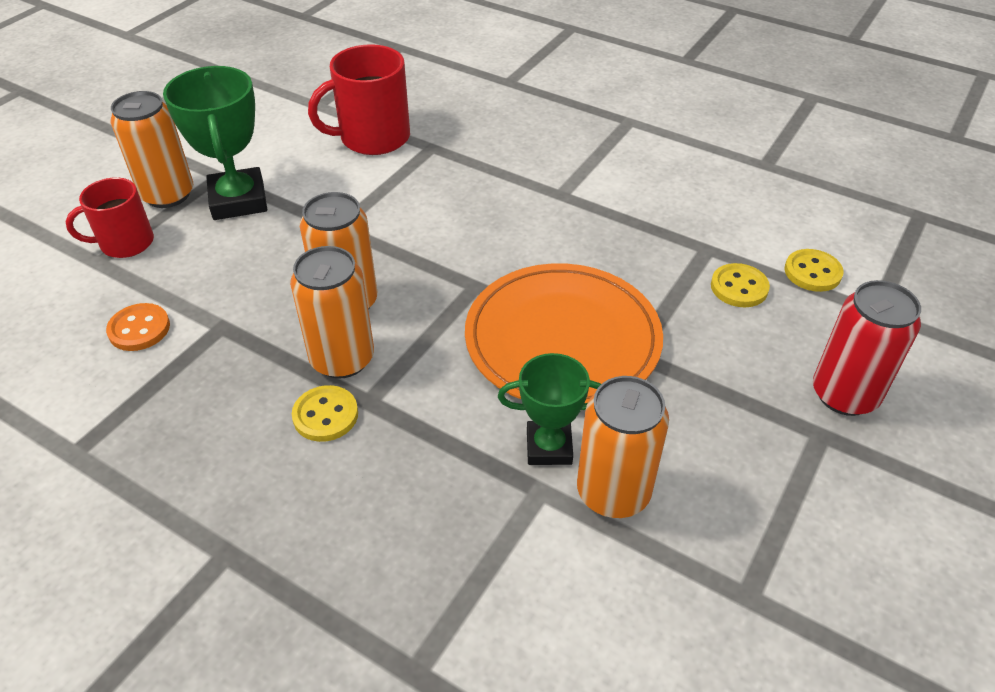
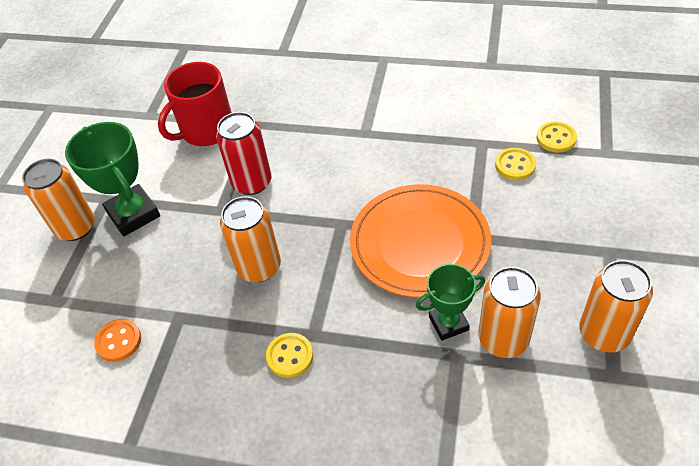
camera: 15 degrees left, 5 degrees up
(125, 243) = (66, 277): red mug -> none
(342, 359) = (278, 311): orange can -> orange can (604, 333)
(844, 394) = (612, 220): red can -> red can (252, 182)

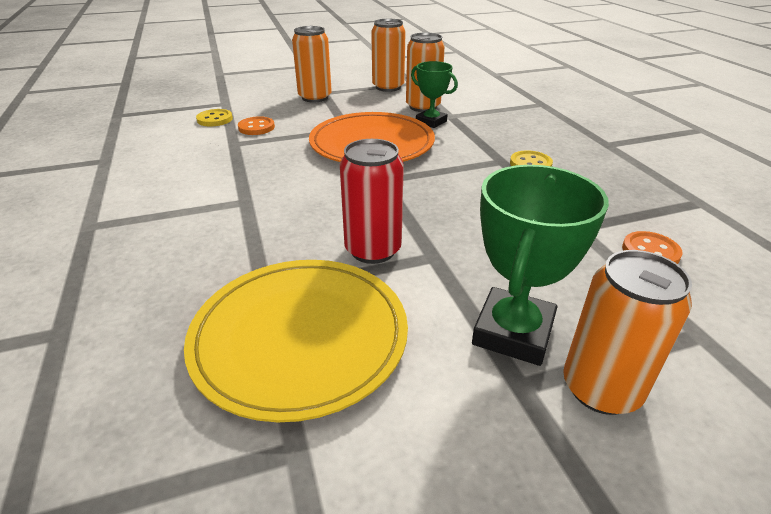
camera: 125 degrees left, 15 degrees down
(206, 130) = (300, 337): red mug -> yellow plate
(259, 267) = (474, 204): orange can -> orange can (315, 97)
(515, 165) = (256, 127): yellow button -> orange button

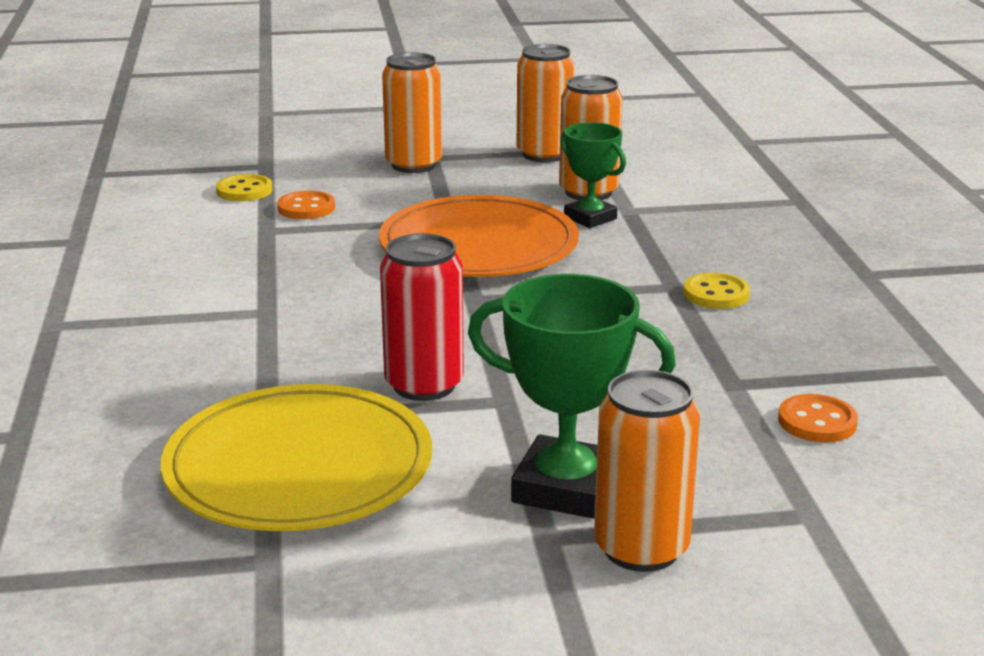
camera: 10 degrees right, 10 degrees down
(513, 332) = (565, 488): green trophy -> green trophy turned 75 degrees clockwise

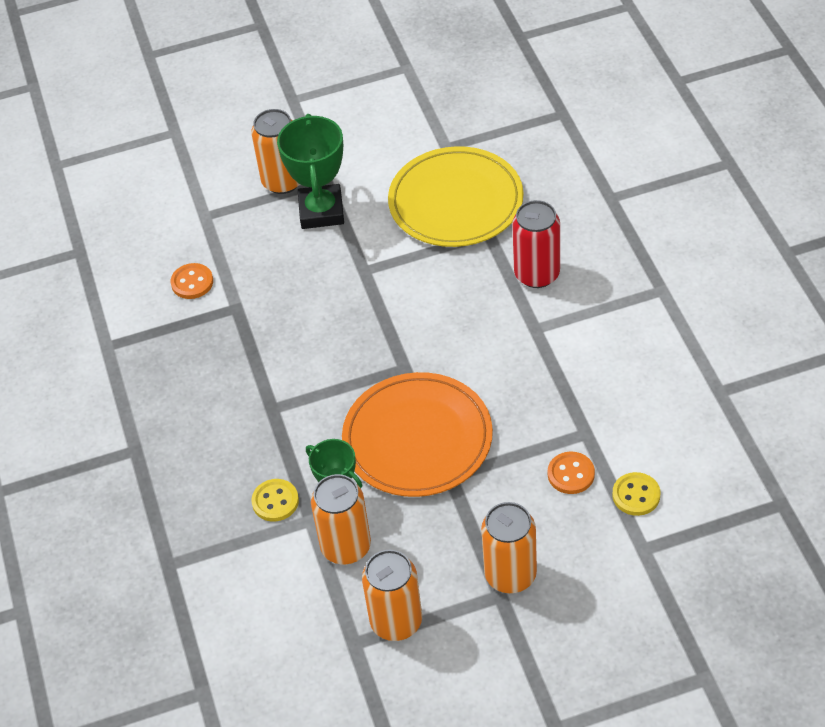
camera: 175 degrees right, 25 degrees up
(424, 385) = (412, 274): red can -> red can (537, 274)
(565, 488) = (321, 211): green trophy -> green trophy turned 75 degrees clockwise
(716, 294) = (242, 403): yellow button -> yellow button (275, 501)

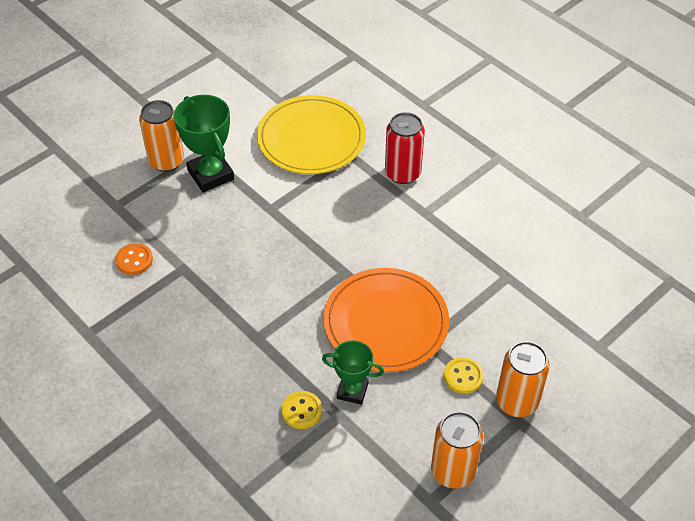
camera: 30 degrees left, 0 degrees up
(346, 546) = (379, 426): orange can -> none
(571, 474) = (515, 310): orange button -> none
(636, 495) = (570, 310): yellow button -> yellow button (463, 376)

